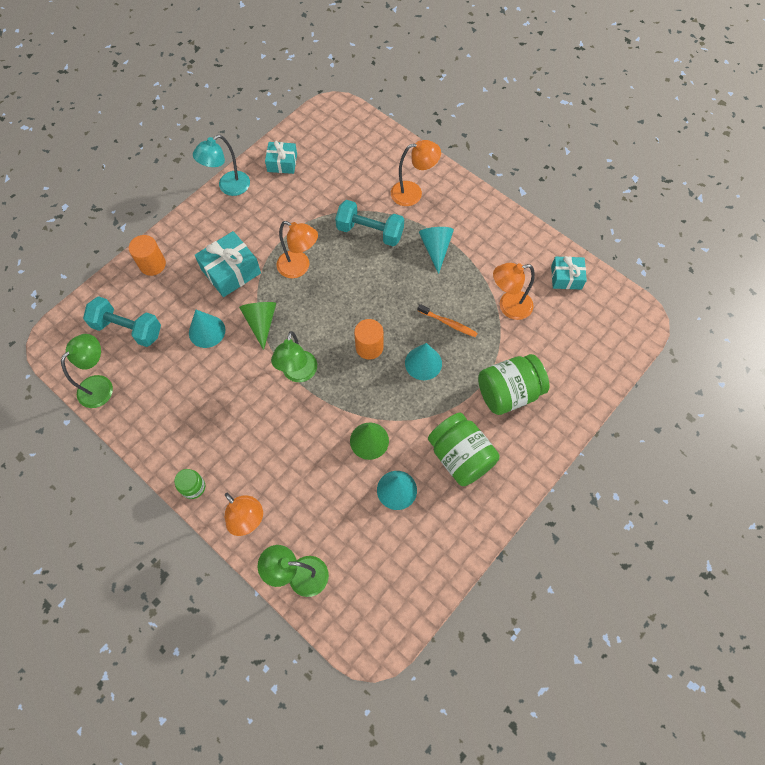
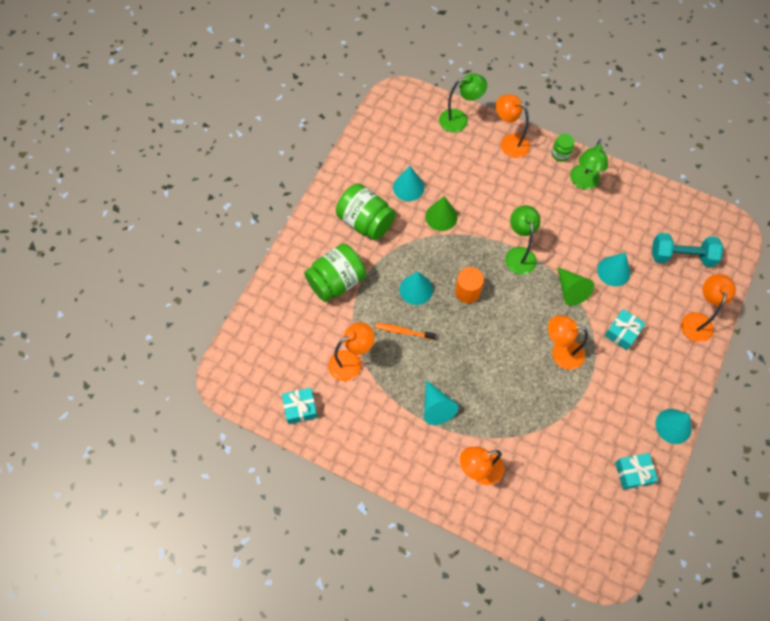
camera: 165 degrees right, 0 degrees up
(100, 385) = (674, 206): green lamp -> green lamp (583, 182)
(152, 264) = (697, 320): orange cylinder -> orange lamp
(228, 187) = (673, 426): turquoise lamp -> turquoise cone
(231, 271) = (622, 332): turquoise gift -> turquoise gift, size x0.64
(370, 232) = (508, 410): turquoise dumbbell -> none

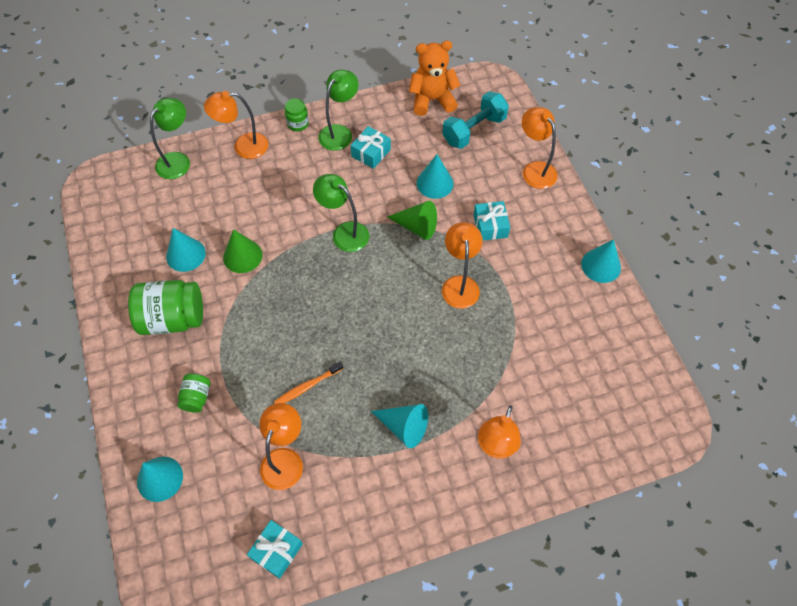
camera: 45 degrees left, 5 degrees down
(336, 281) = (197, 397): green jar -> green jar, size x0.50
(416, 289) = (282, 339): turquoise cone -> turquoise cone (160, 478)
(467, 292) = (331, 301): orange cylinder -> none
(560, 352) = (460, 284): orange lamp -> orange lamp turned 120 degrees clockwise
(583, 182) = (339, 132): green lamp -> green lamp turned 120 degrees counterclockwise
(633, 473) = (611, 330): turquoise gift -> turquoise gift (371, 153)
(673, 210) = (432, 100): none -> orange teddy bear

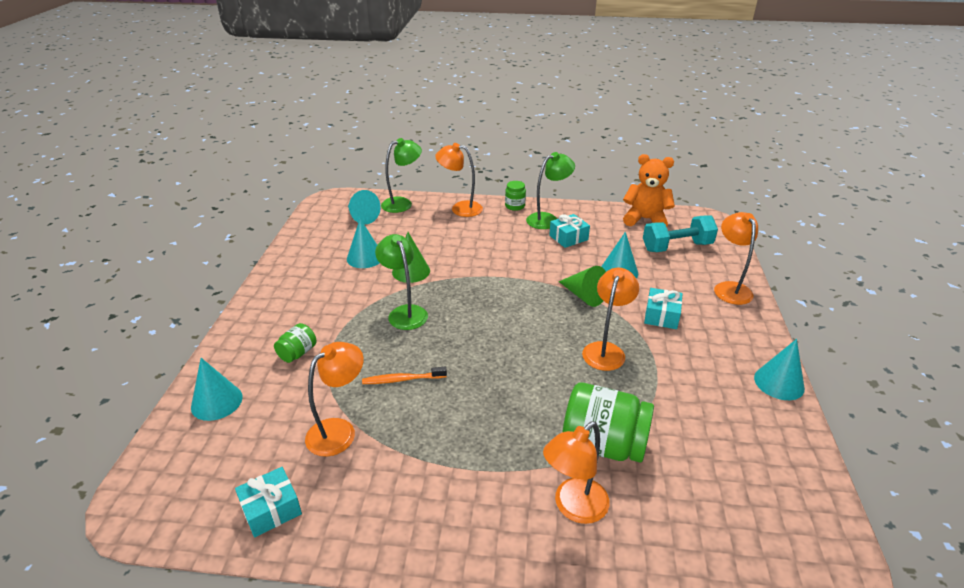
camera: 25 degrees right, 25 degrees down
(173, 318) = (322, 293): green jar -> green jar (603, 444)
(344, 232) = (511, 281): green lamp -> green lamp (404, 312)
(404, 427) = (478, 448): turquoise cone -> turquoise cone (361, 217)

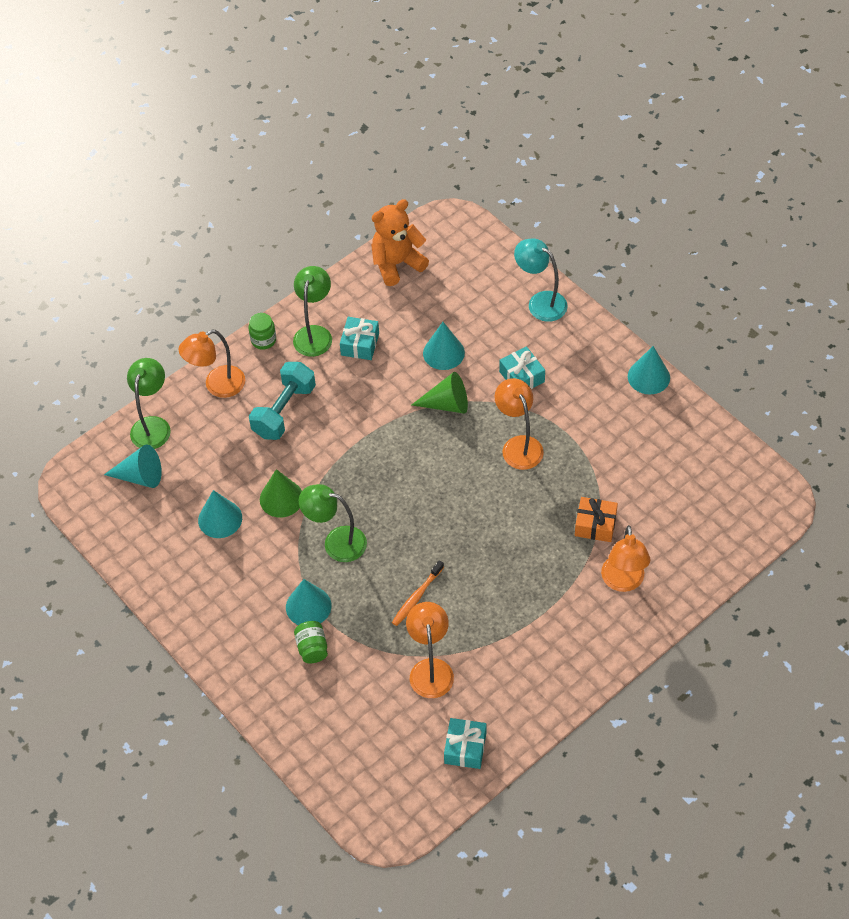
camera: 45 degrees left, 20 degrees up
(217, 402) = (318, 732): turquoise cone -> turquoise cone (308, 606)
(603, 444) = (595, 525): green jar -> orange gift
(677, 247) = (457, 282): turquoise dumbbell -> turquoise dumbbell (284, 411)
(729, 288) = (540, 302): orange lamp -> turquoise lamp

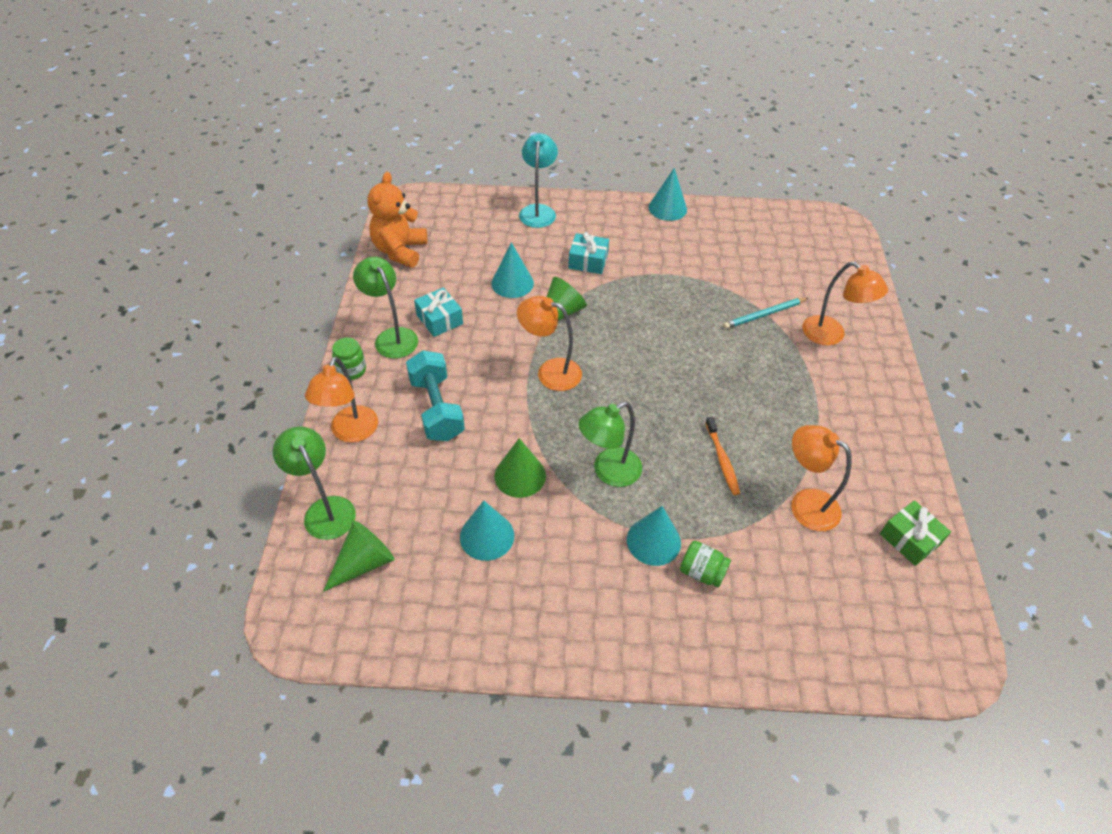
camera: 50 degrees left, 5 degrees down
(140, 476) = (364, 562): turquoise cone -> green cone
(465, 748) = (909, 539): turquoise gift -> green gift
(518, 445) = (646, 303): orange lamp -> orange lamp (550, 372)
(540, 302) = (538, 211): turquoise lamp -> turquoise lamp turned 105 degrees clockwise
(595, 525) = (764, 315): orange gift -> turquoise pencil

